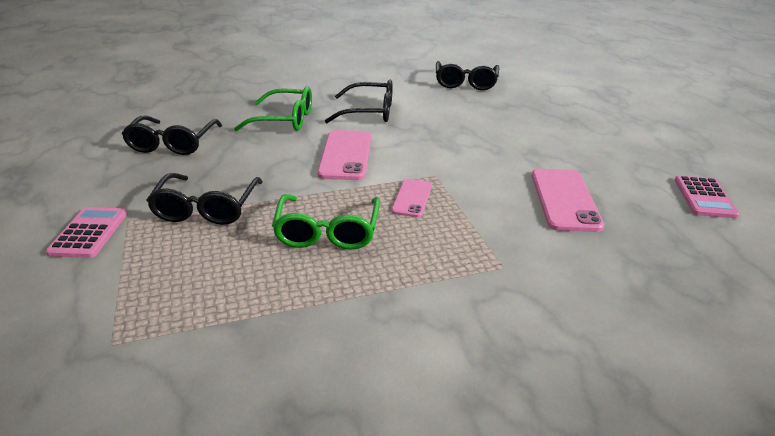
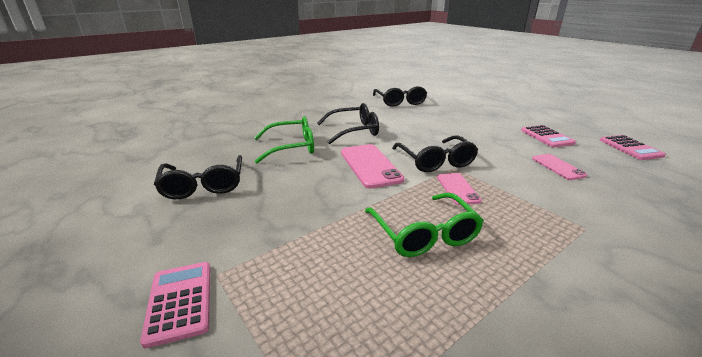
camera: 20 degrees left, 5 degrees down
(206, 209) = (292, 240): black glasses -> black glasses (436, 161)
(564, 200) = (558, 167): pink phone -> pink phone, size x0.59
(603, 161) = (546, 137): none -> pink calculator

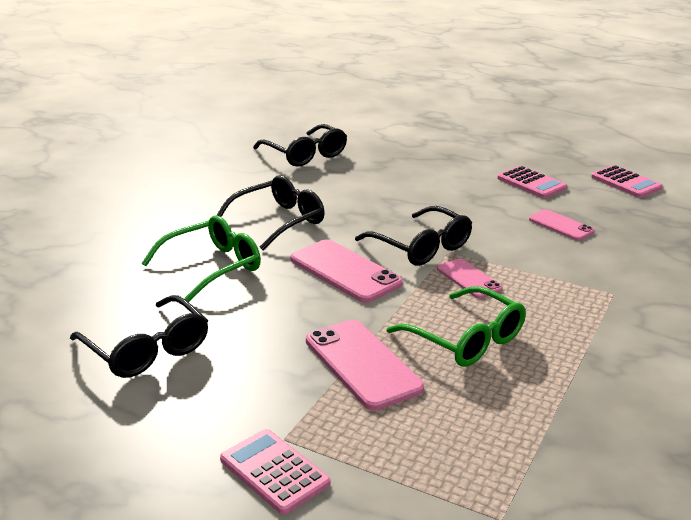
camera: 25 degrees left, 0 degrees up
(327, 231) = (363, 364): none -> pink phone

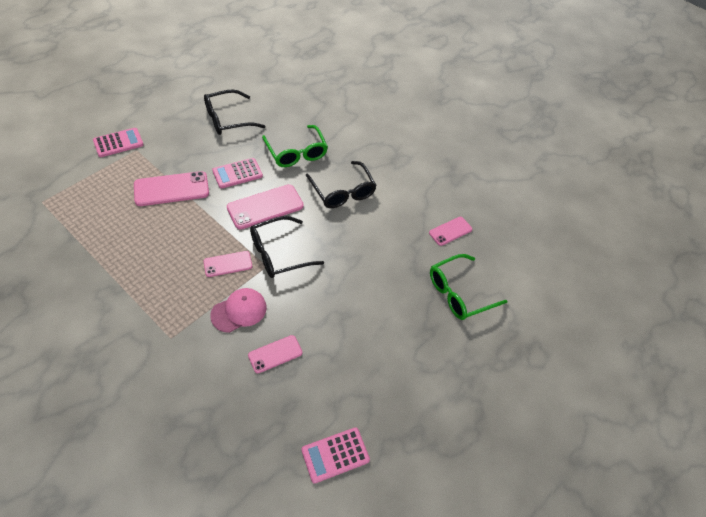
camera: 100 degrees right, 25 degrees up
(306, 155) = (450, 231): black glasses -> pink phone
(467, 340) = (166, 238): green glasses -> green glasses (458, 293)
(530, 256) = (239, 311): none -> pink cap
(531, 183) = (357, 369): pink calculator -> pink calculator (237, 173)

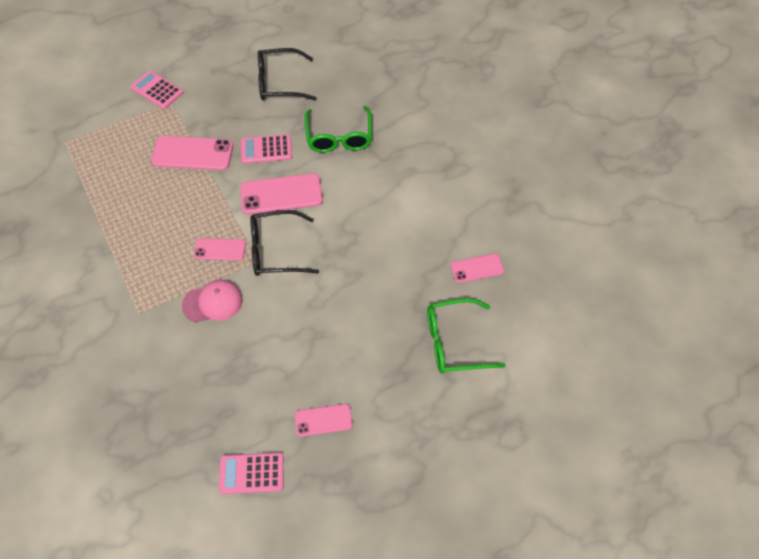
camera: 25 degrees right, 5 degrees up
(118, 143) = (157, 90): pink calculator -> pink calculator turned 135 degrees counterclockwise
(275, 354) = (232, 356): pink phone -> pink phone (323, 420)
(343, 192) = (372, 195): black glasses -> none

